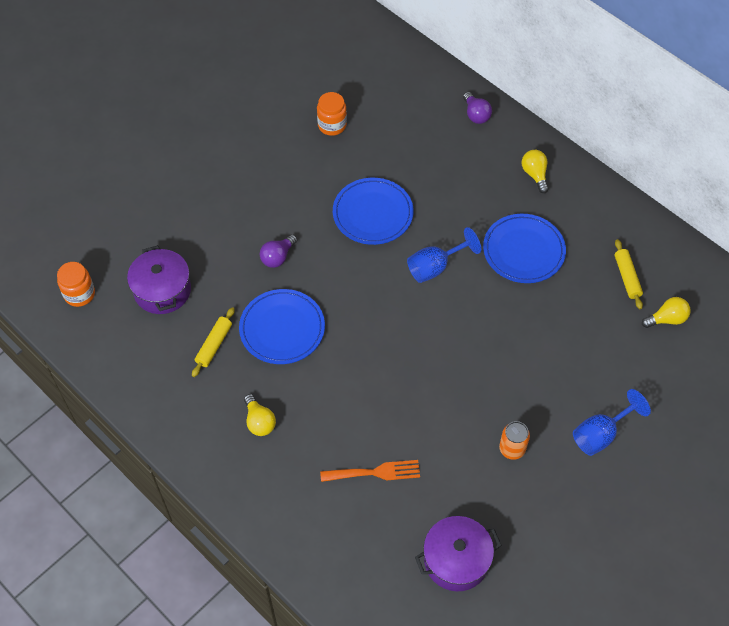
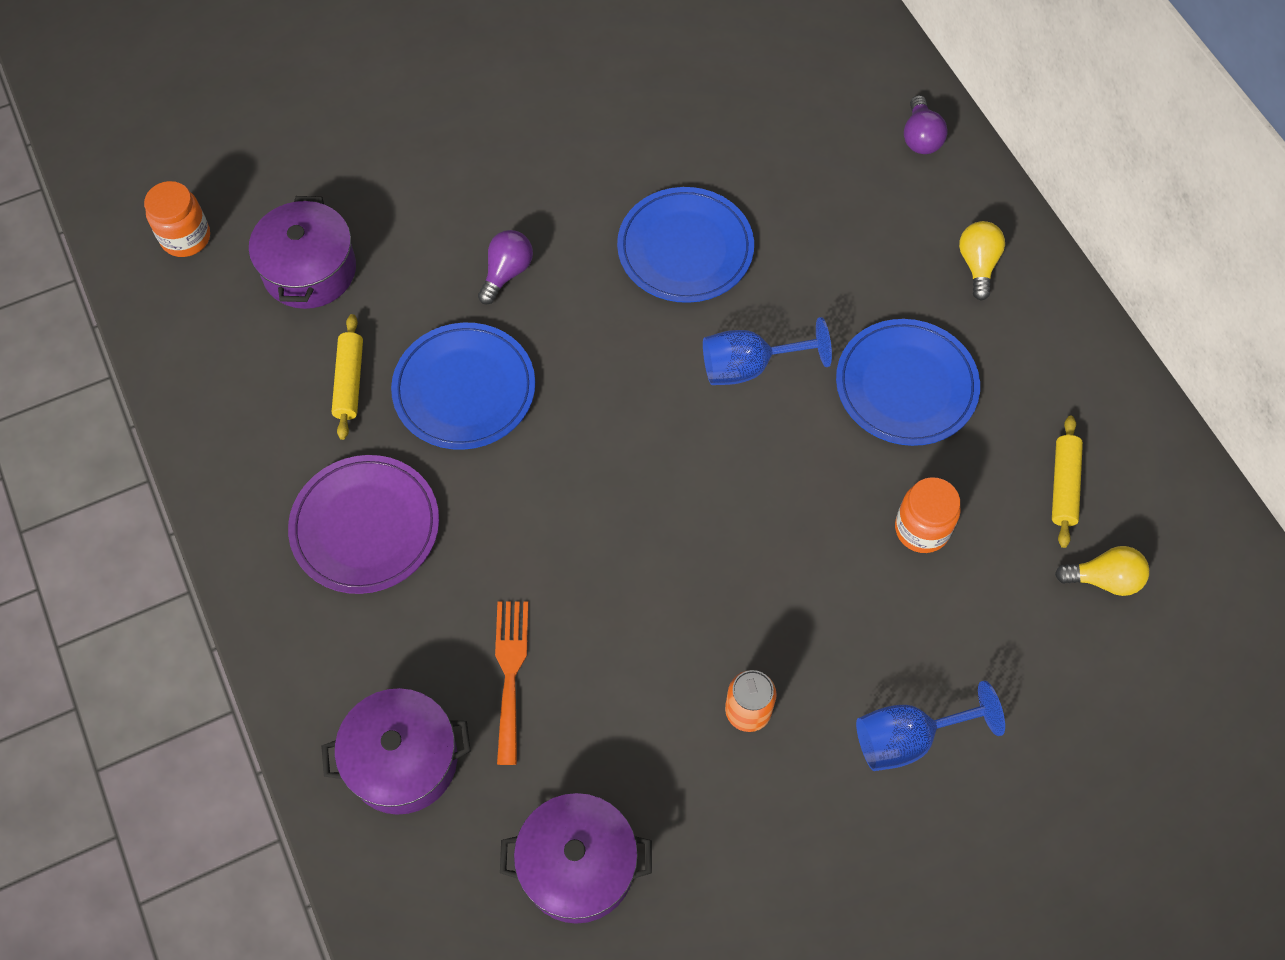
camera: 20 degrees right, 5 degrees up
(214, 345) = (349, 381): yellow rolling pin -> yellow rolling pin turned 45 degrees counterclockwise
(259, 421) = (365, 527): yellow light bulb -> purple plate
(278, 257) = (507, 273): purple light bulb -> purple light bulb turned 150 degrees clockwise
(332, 125) = (680, 88): orange jar -> orange jar (922, 529)
(336, 539) = (403, 760): none -> purple pot
(375, 472) = (510, 672): orange fork -> orange fork turned 105 degrees counterclockwise

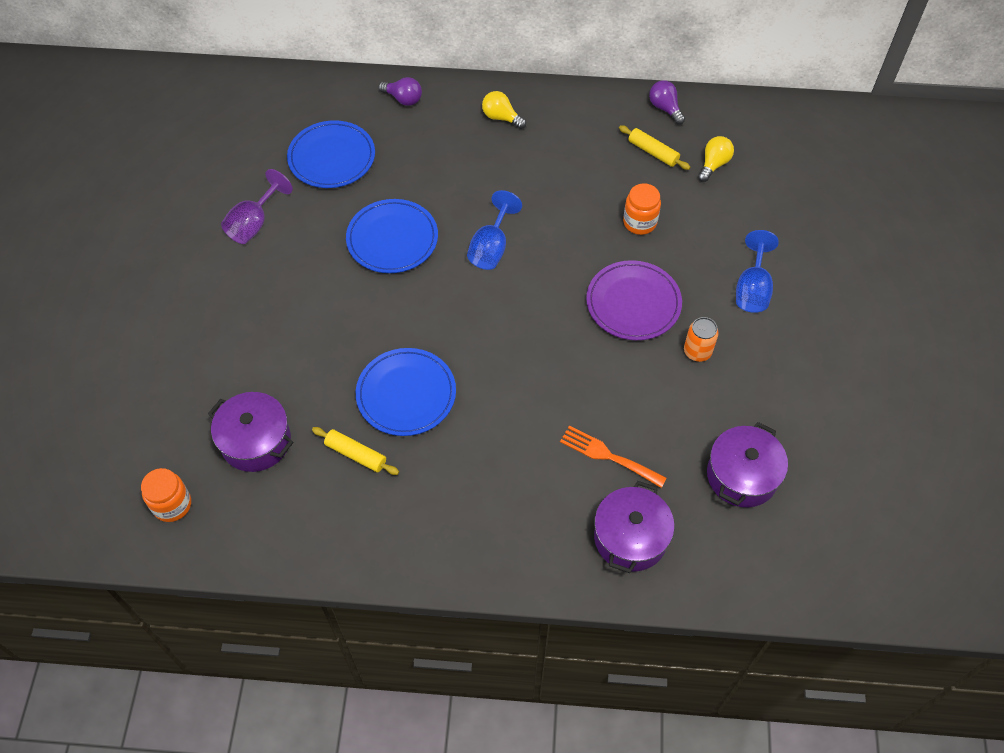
camera: 60 degrees left, 5 degrees down
(365, 527) = (464, 490): purple plate -> purple plate (633, 303)
(507, 273) = (341, 334): purple light bulb -> purple light bulb (665, 108)
(608, 94) = (254, 223): none -> purple goblet
(906, 385) = (552, 185): blue plate -> blue plate (332, 157)

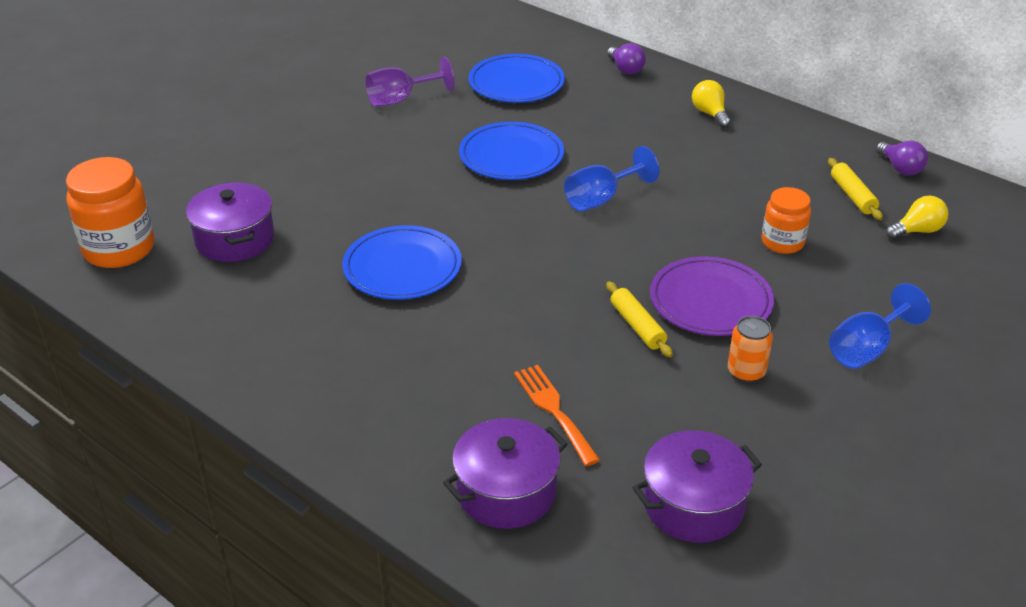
camera: 35 degrees right, 20 degrees down
(172, 505) = (119, 249): orange jar -> orange jar, size x1.64
(356, 454) = (308, 289): yellow rolling pin -> yellow rolling pin (637, 326)
(665, 108) = (900, 168): purple light bulb -> purple light bulb turned 150 degrees clockwise

